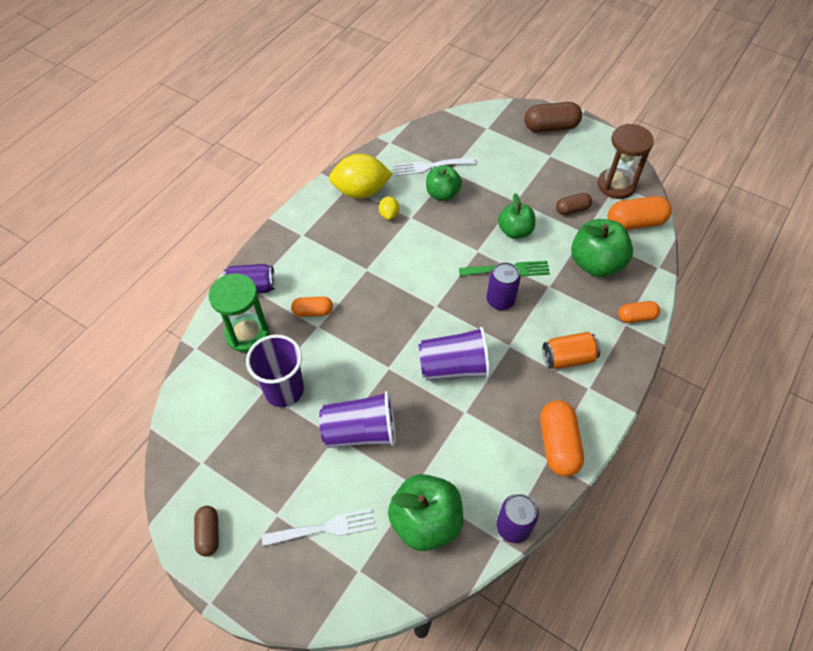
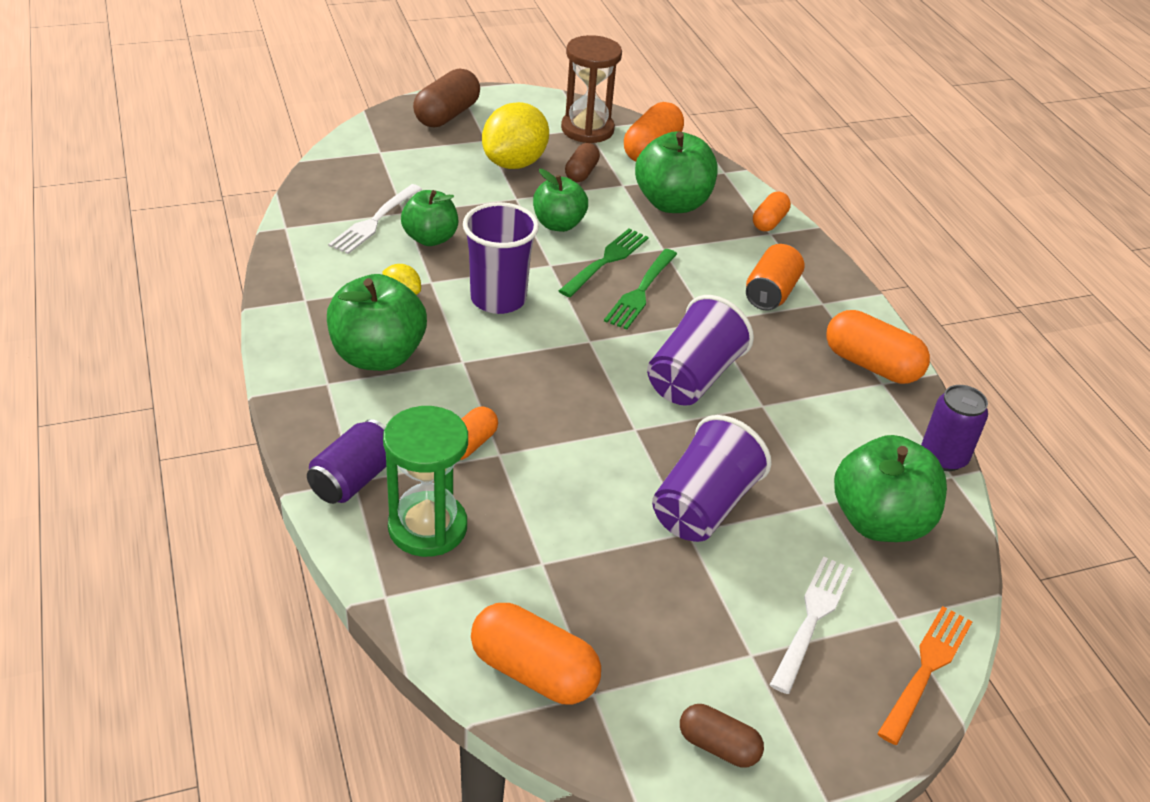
camera: 55 degrees left, 15 degrees down
(196, 431) = (533, 671): none -> orange capsule
(284, 390) = (564, 541): purple cup -> purple cup (498, 299)
(332, 605) = (926, 670): none -> orange fork
(337, 238) = (378, 356): none -> green apple
(361, 191) = (330, 294): yellow lemon -> yellow lemon (514, 163)
(500, 300) = (641, 291): purple can -> green fork

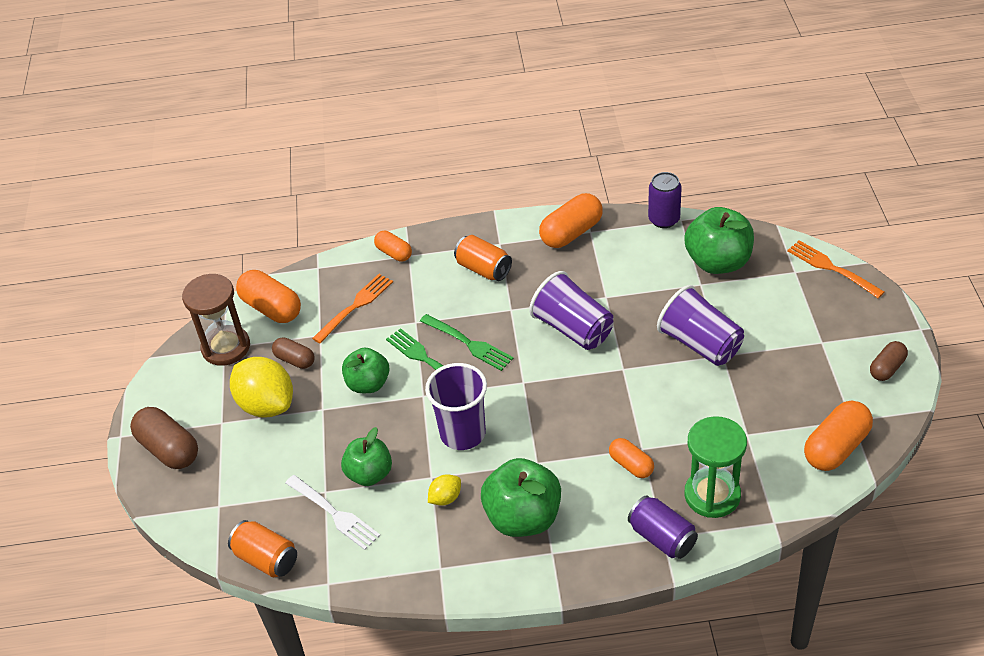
camera: 70 degrees left, 5 degrees up
(316, 187) = (266, 559): none -> orange can
(672, 203) = (355, 307): green apple -> orange fork
(812, 619) = (795, 309): white fork -> none

